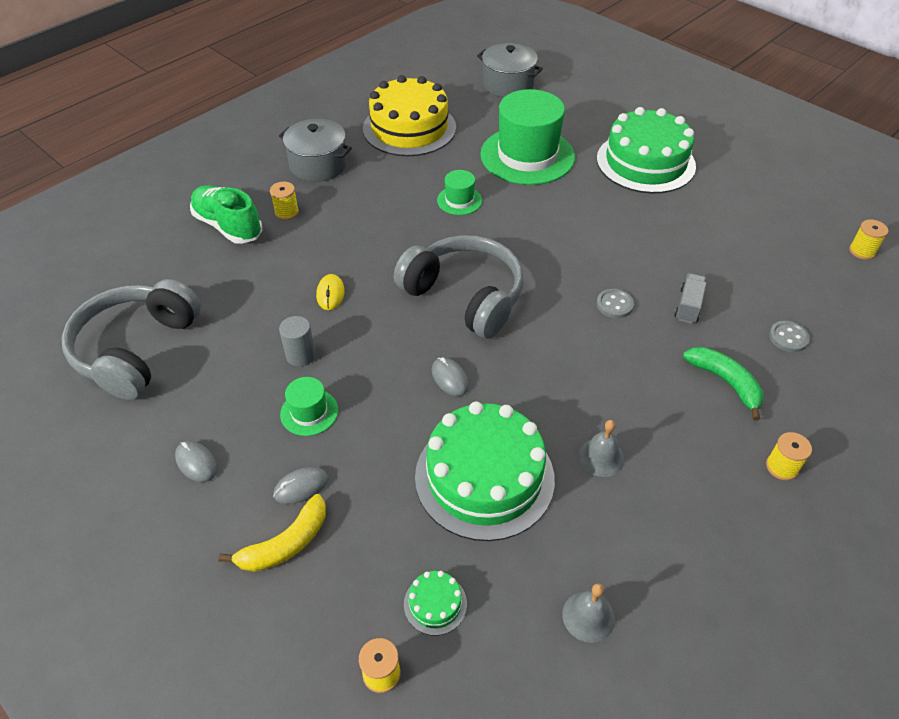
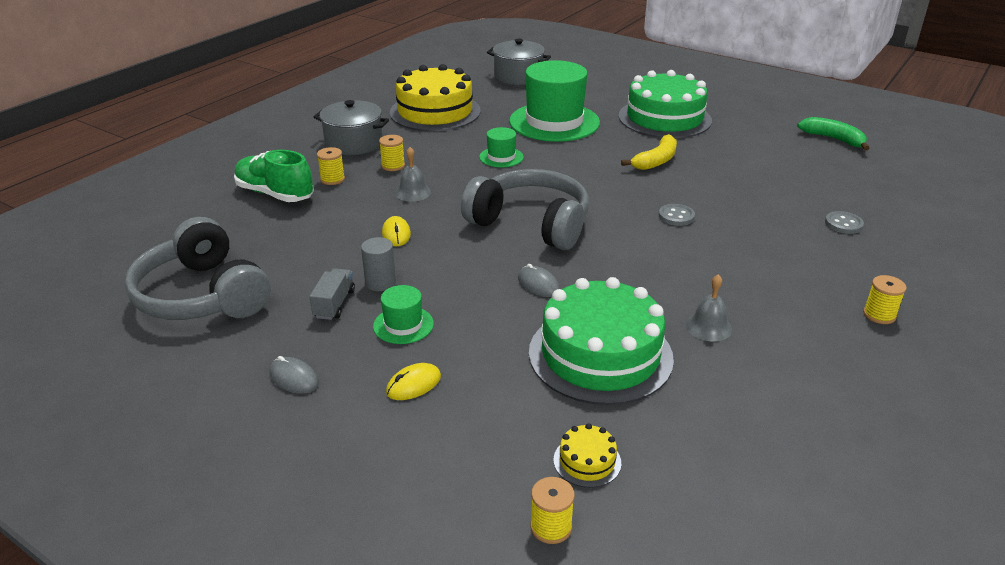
camera: 10 degrees left, 15 degrees down
(136, 349) = (202, 295): grey headphones -> grey headphones turned 45 degrees counterclockwise
(285, 543) = (411, 432): yellow banana -> yellow banana (656, 161)
(301, 487) = (413, 384): grey mouse -> yellow mouse
(435, 604) = (587, 461): green cake -> yellow cake
(588, 616) = (746, 450): grey bell -> grey bell (413, 192)
(688, 306) = (744, 211): grey truck -> grey truck (334, 304)
(725, 382) = (801, 260): green banana -> green banana (833, 139)
(862, 251) = (880, 161): yellow spool -> yellow spool (393, 166)

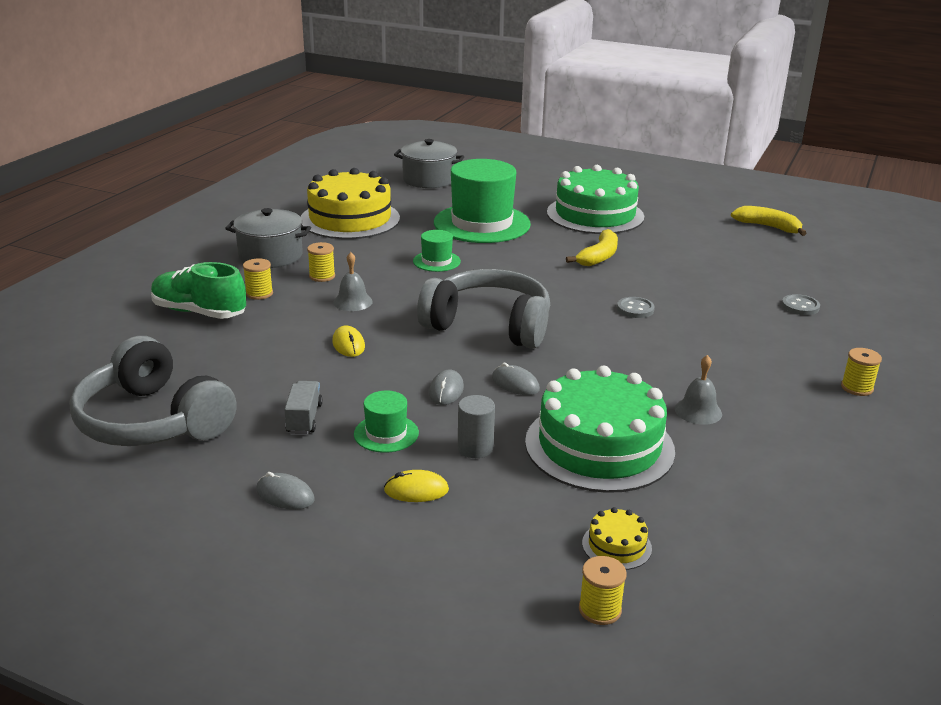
camera: 10 degrees left, 5 degrees down
(380, 283) = (347, 394): grey cylinder -> grey cylinder (475, 448)
(413, 384) = (416, 490): yellow mouse -> yellow mouse turned 45 degrees clockwise
(471, 286) = (446, 390): none -> grey mouse
(833, 139) = (768, 227): green banana -> yellow banana

